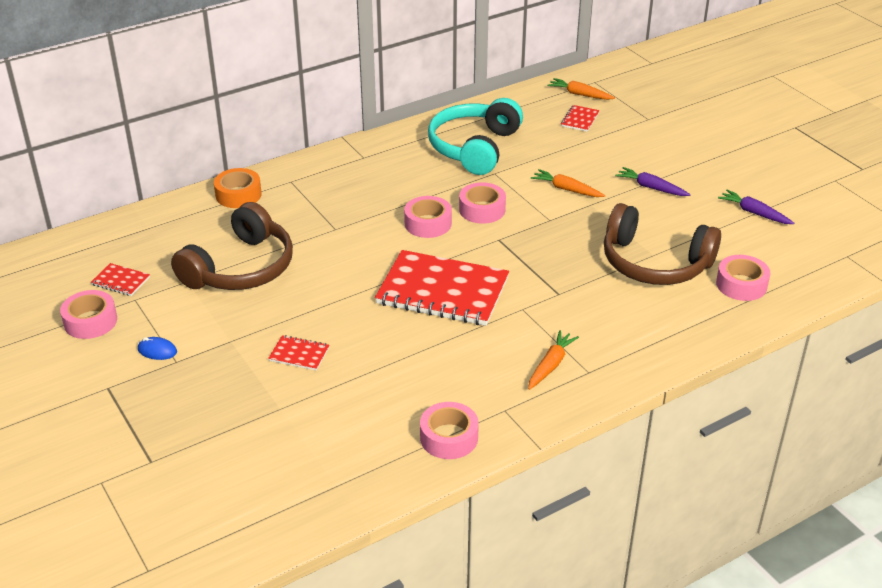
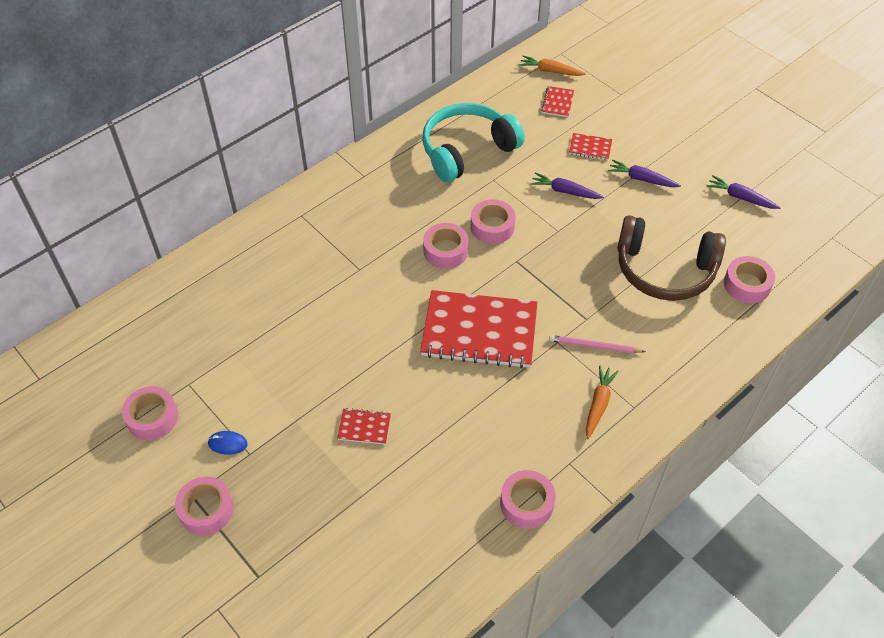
camera: 10 degrees left, 15 degrees up
(118, 401) = (206, 510): none -> pink tape
(121, 281) = (168, 363): red notebook -> red notebook (590, 147)
(238, 195) = (254, 239): orange tape -> none
(240, 268) = (281, 330): brown headphones -> none
(474, 148) = (467, 150): turquoise headphones -> turquoise headphones turned 45 degrees clockwise
(560, 317) = (594, 346): none -> pink pencil
(566, 189) = (565, 191): orange carrot -> purple carrot

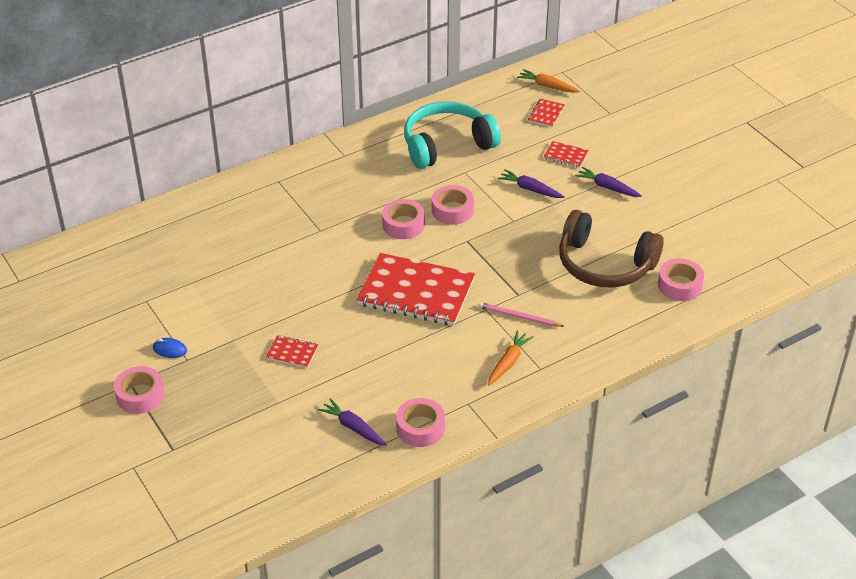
camera: 10 degrees right, 10 degrees down
(152, 417) = (109, 322): pink tape -> none
(740, 197) = (698, 213): purple carrot -> purple carrot (353, 427)

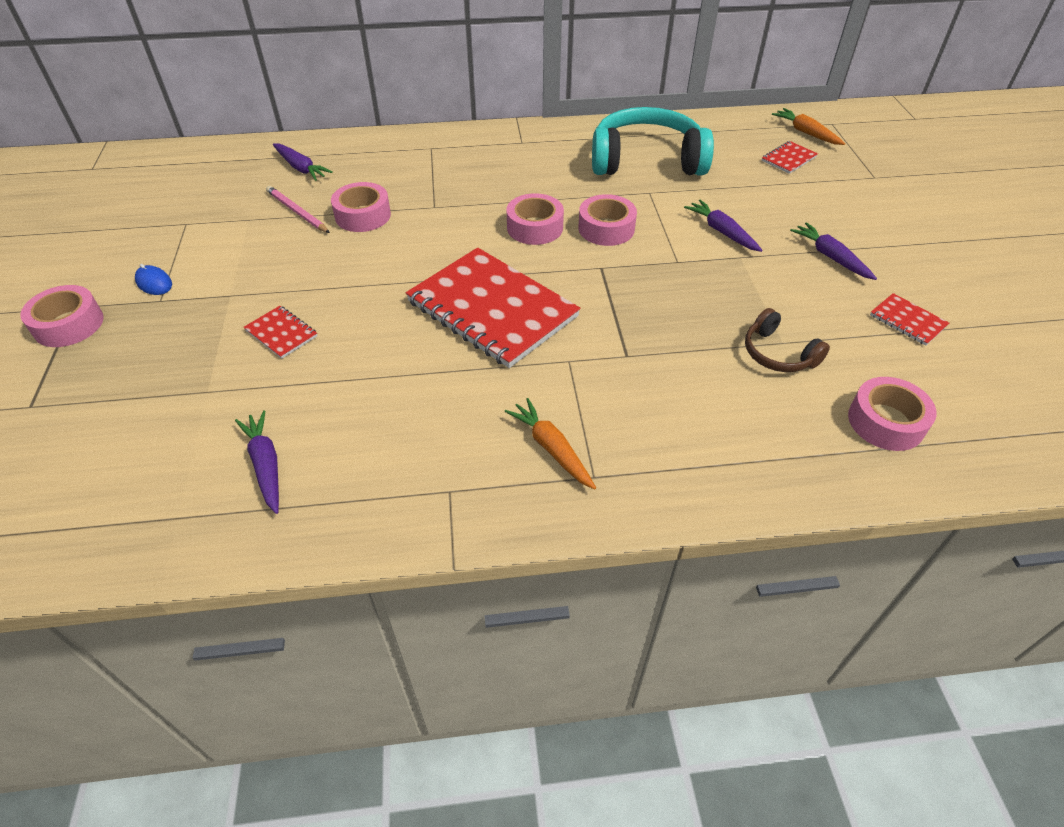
camera: 25 degrees right, 5 degrees up
(191, 229) = (301, 168): none -> purple carrot
(420, 428) = (354, 504): pink tape -> pink tape (363, 215)
(508, 362) = (551, 448): orange carrot -> orange carrot turned 90 degrees counterclockwise
(518, 317) = (608, 386): pink pencil -> pink pencil (297, 212)
(566, 155) = (791, 207): red notebook -> red notebook (907, 321)
(605, 264) = (778, 353): brown headphones -> brown headphones, size x0.49

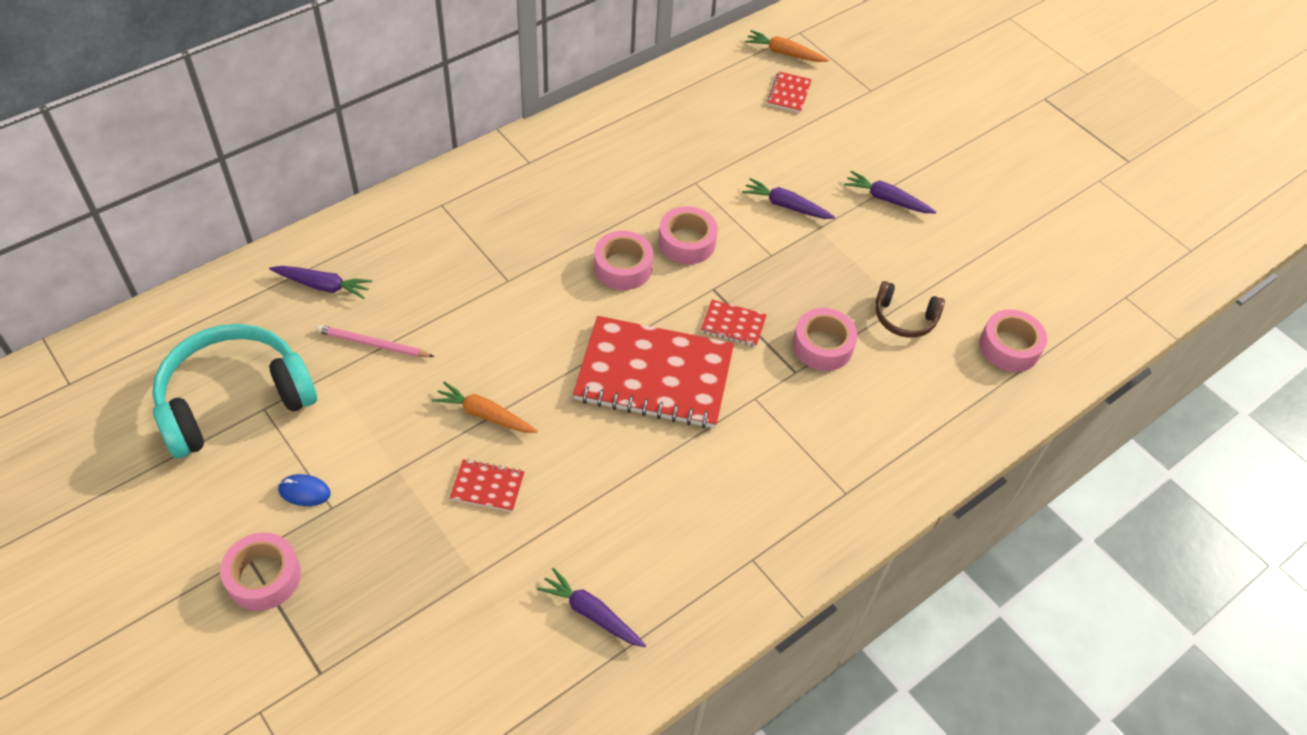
camera: 35 degrees left, 5 degrees up
(363, 215) = (445, 320): pink tape -> pink tape (822, 346)
(551, 448) = (799, 485): orange carrot -> orange carrot (484, 415)
(646, 160) = (666, 143): turquoise headphones -> turquoise headphones (234, 400)
(907, 321) = (976, 243): red notebook -> red notebook (733, 324)

